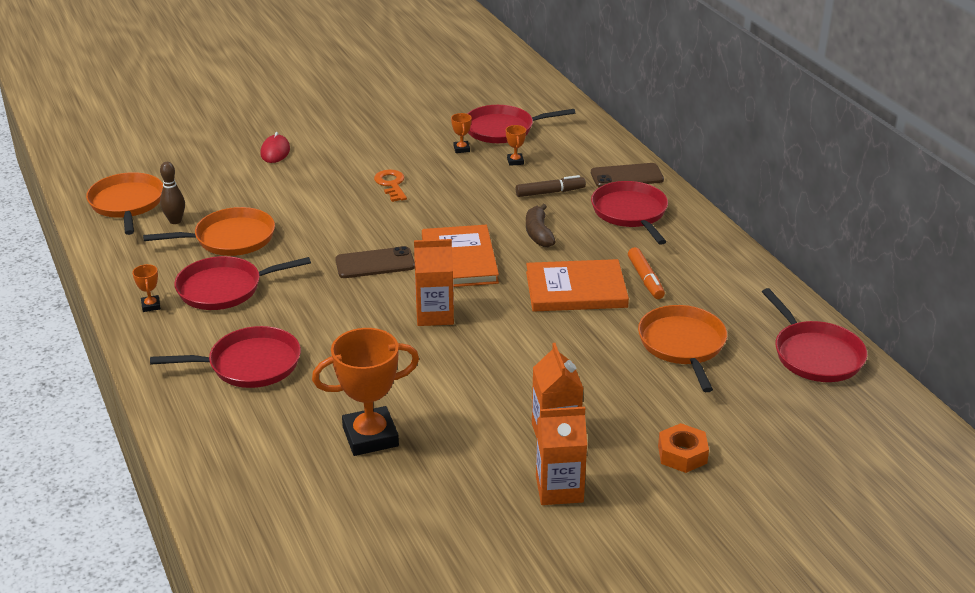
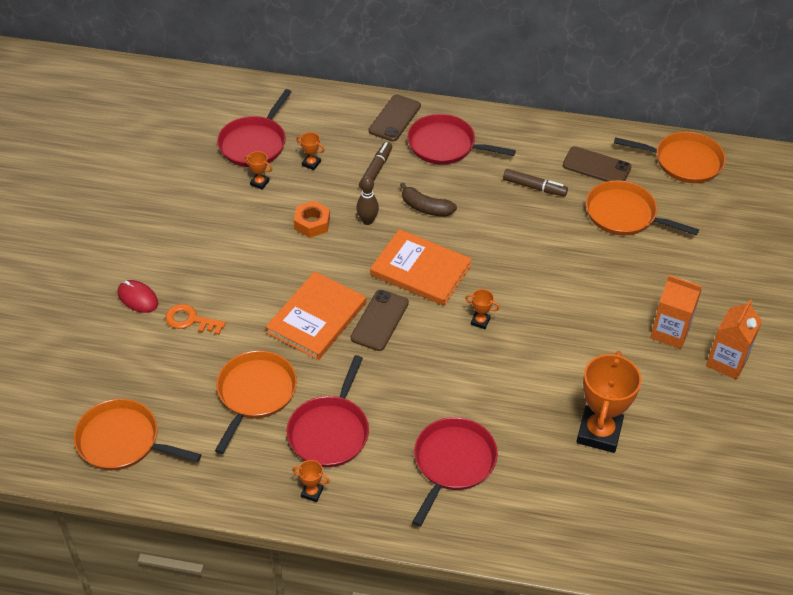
camera: 55 degrees left, 15 degrees up
(175, 221) = (188, 418): brown bowling pin -> brown bowling pin (367, 221)
(391, 184) = (271, 252): orange key -> orange key (190, 320)
(434, 315) = (480, 321): orange carton -> orange trophy
(576, 290) = (515, 229): orange book -> orange book (316, 318)
(645, 279) = (534, 187): orange marker -> brown marker
(682, 454) = (735, 283): orange nut -> orange nut (312, 223)
(726, 303) = (596, 166): none -> brown phone
(815, 354) = (684, 161): red pan -> orange pan

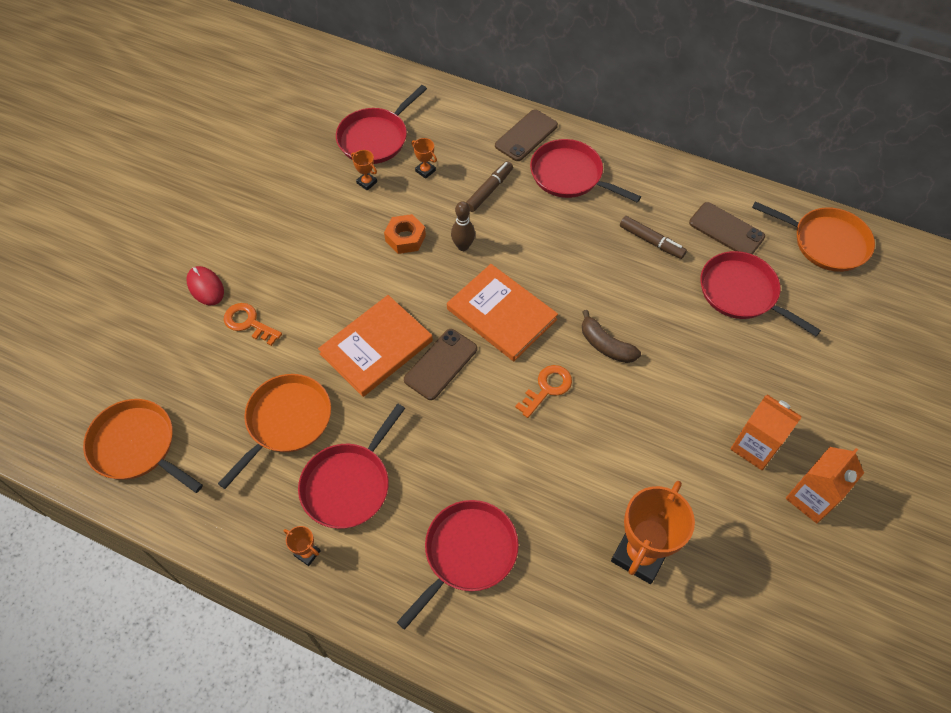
camera: 15 degrees right, 10 degrees up
(425, 208) = (528, 243): brown banana -> brown banana (605, 345)
(480, 321) = (547, 388): orange trophy -> orange key
(624, 214) = (742, 293): orange pan -> red pan

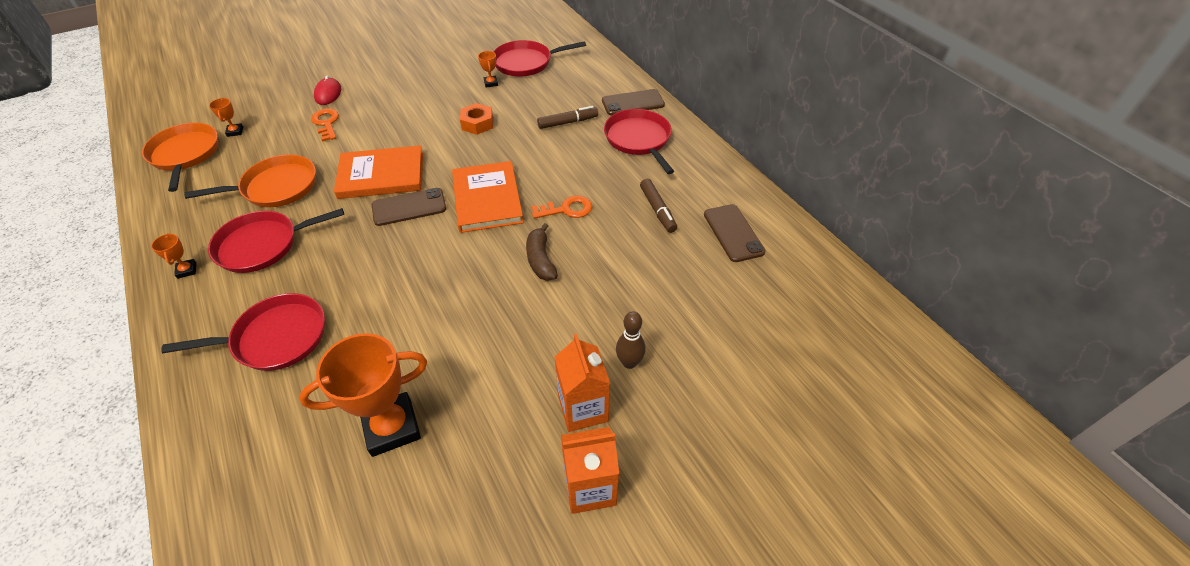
camera: 35 degrees right, 10 degrees down
(425, 171) = (537, 93): orange trophy -> orange trophy (235, 132)
(463, 246) = (510, 146): brown bowling pin -> brown bowling pin (629, 362)
(547, 388) = (463, 263): orange key -> orange key (567, 209)
(742, 293) = (699, 284): red pan -> none
(826, 242) = (823, 287): orange pan -> none

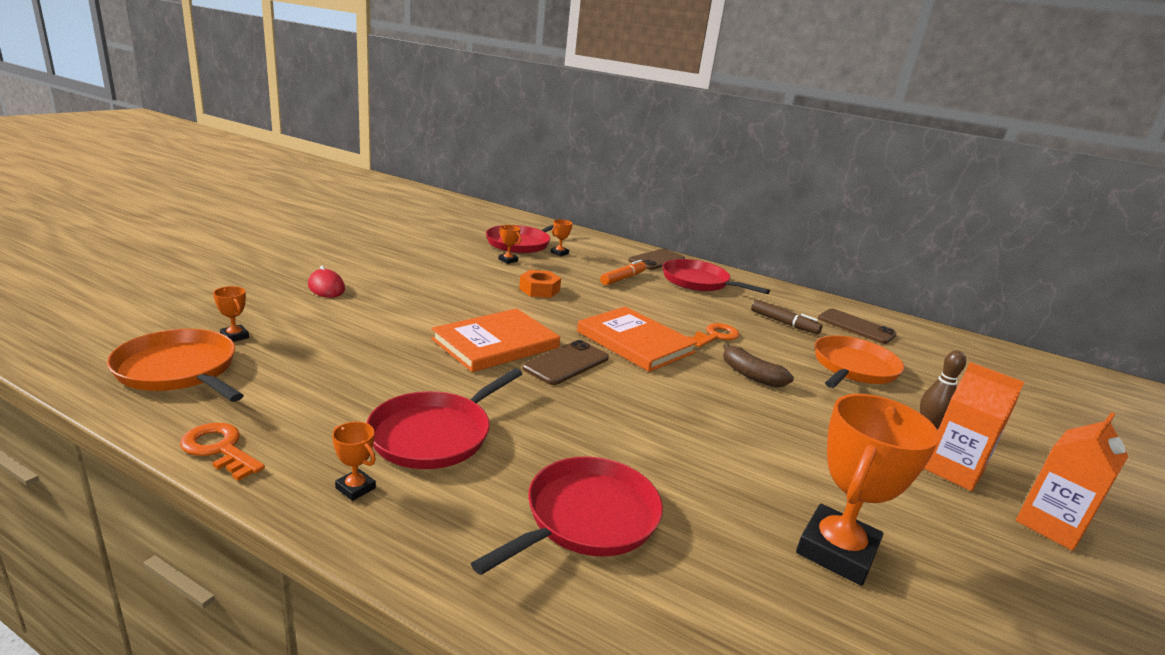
camera: 35 degrees left, 25 degrees down
(276, 187) = (374, 377): orange pan -> orange pan (853, 368)
(326, 123) = (361, 311): orange key -> orange key (219, 449)
(547, 80) = (559, 253): none -> orange trophy
(568, 122) = (623, 278): brown marker -> orange marker

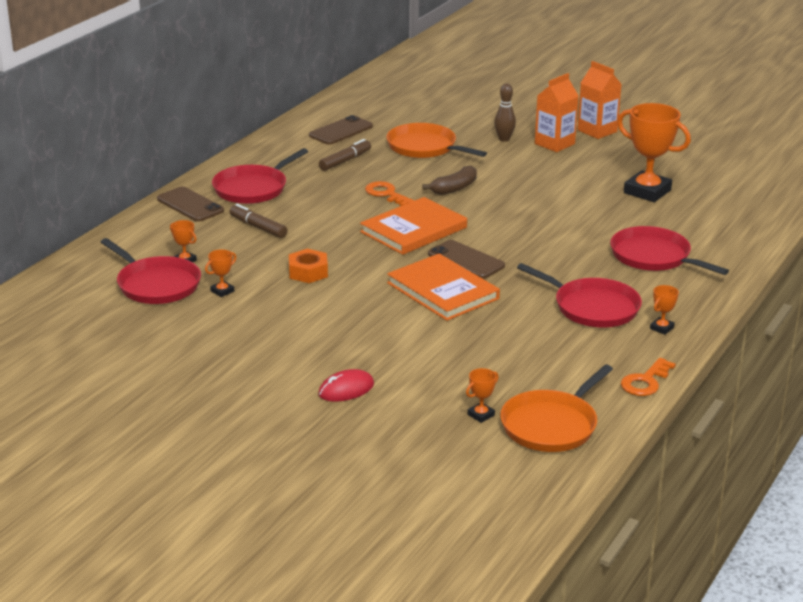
camera: 85 degrees left, 5 degrees up
(623, 278) = (258, 227): orange marker -> brown marker

